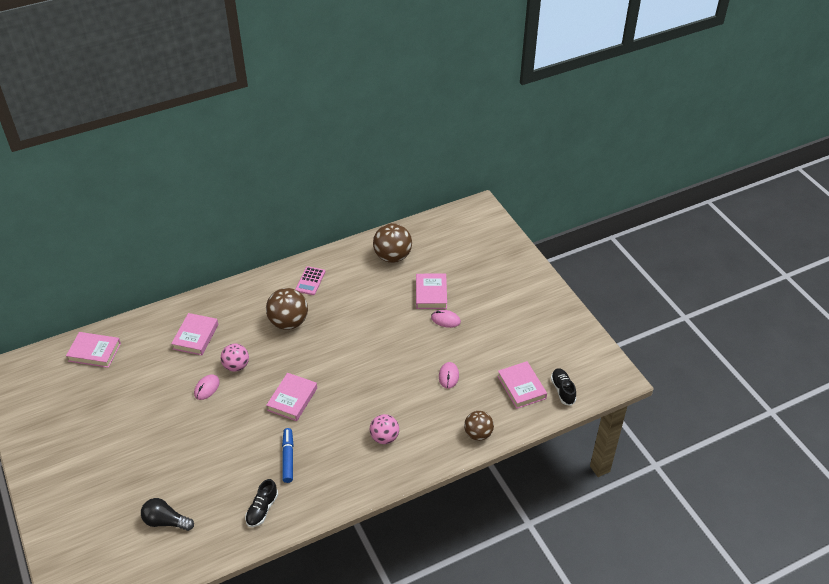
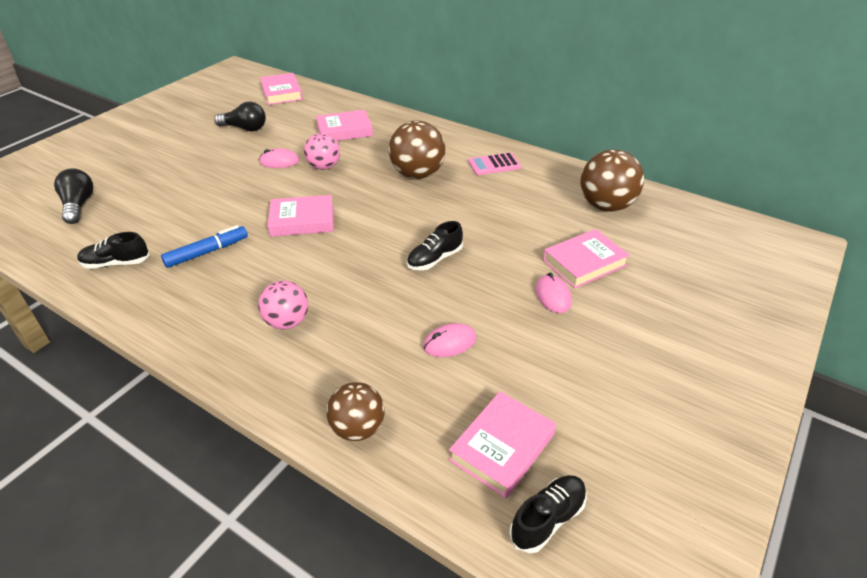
camera: 60 degrees right, 5 degrees down
(136, 393) = (245, 128): none -> black light bulb
(380, 352) = (435, 259): none -> black shoe

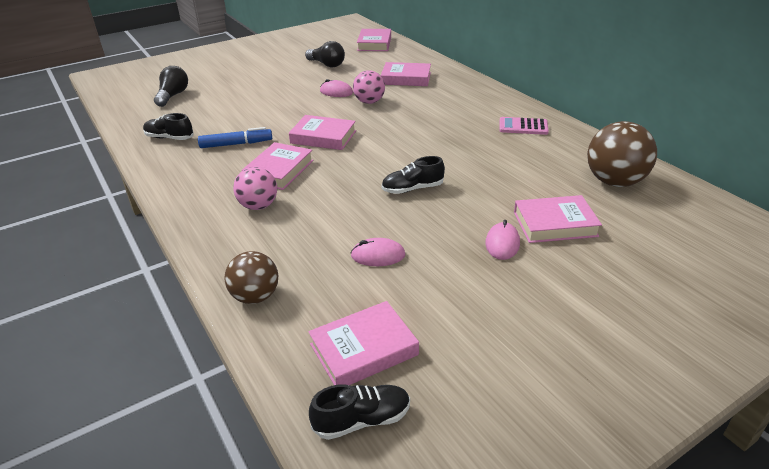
camera: 25 degrees right, 5 degrees down
(281, 273) = (279, 170): none -> pink book
(417, 174) = (445, 121): brown ball -> none

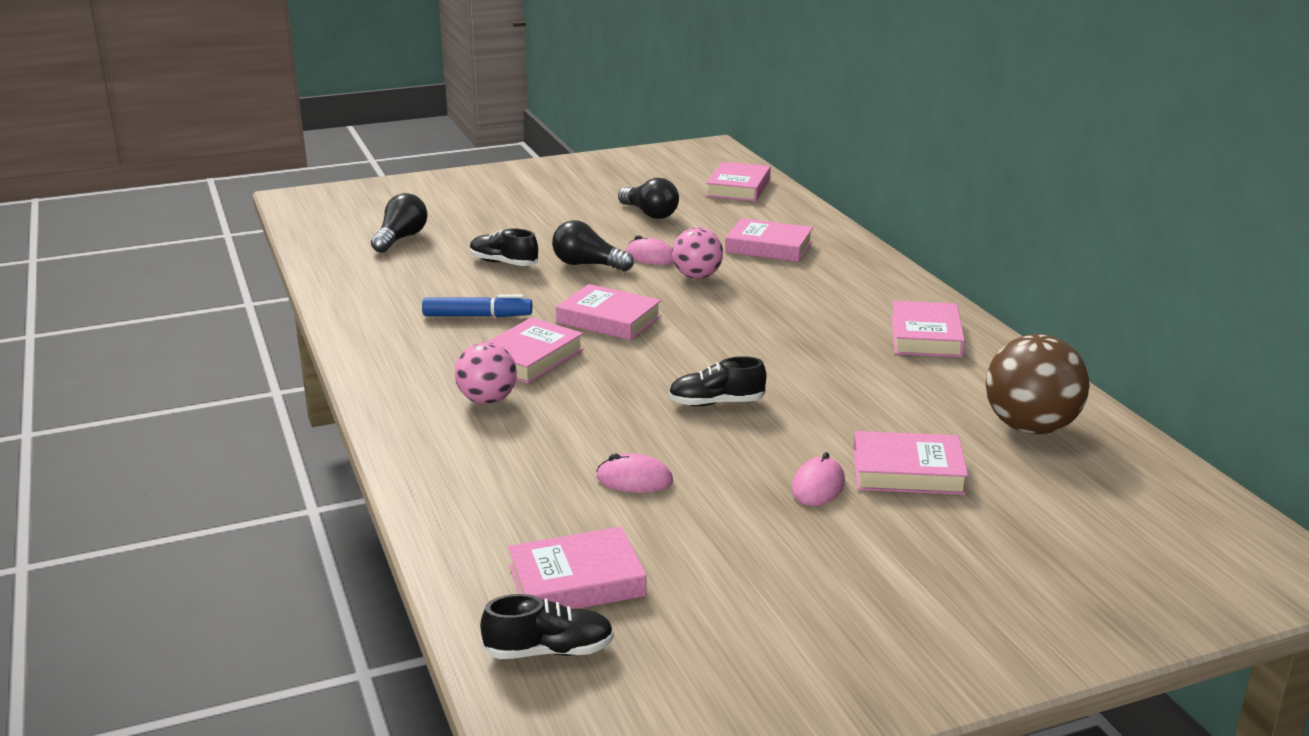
camera: 10 degrees right, 10 degrees down
(169, 138) = (383, 298): black shoe -> black shoe (503, 263)
(255, 296) = (453, 506): brown ball -> none
(298, 101) = (587, 265): none -> black light bulb
(523, 127) = (925, 336): pink calculator -> pink book

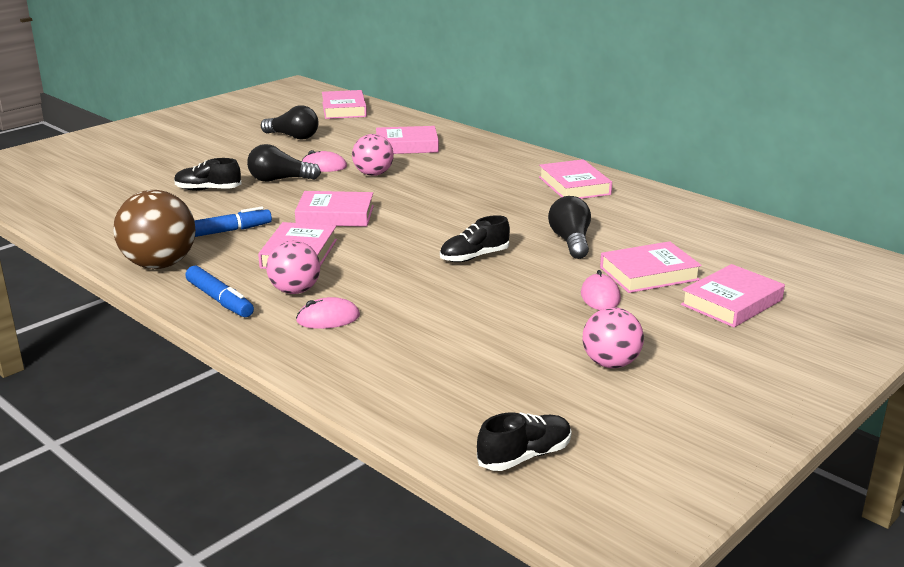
camera: 25 degrees left, 0 degrees up
(401, 238) = (98, 186): black light bulb -> black light bulb (570, 241)
(405, 393) = (220, 300): none -> blue marker
(576, 581) = (495, 402): pink book -> pink book (731, 302)
(634, 479) = (467, 321): pink mouse -> pink mouse (328, 318)
(749, 571) = (610, 363): none -> pink ball
(1030, 427) = (697, 230): brown ball -> brown ball (159, 264)

